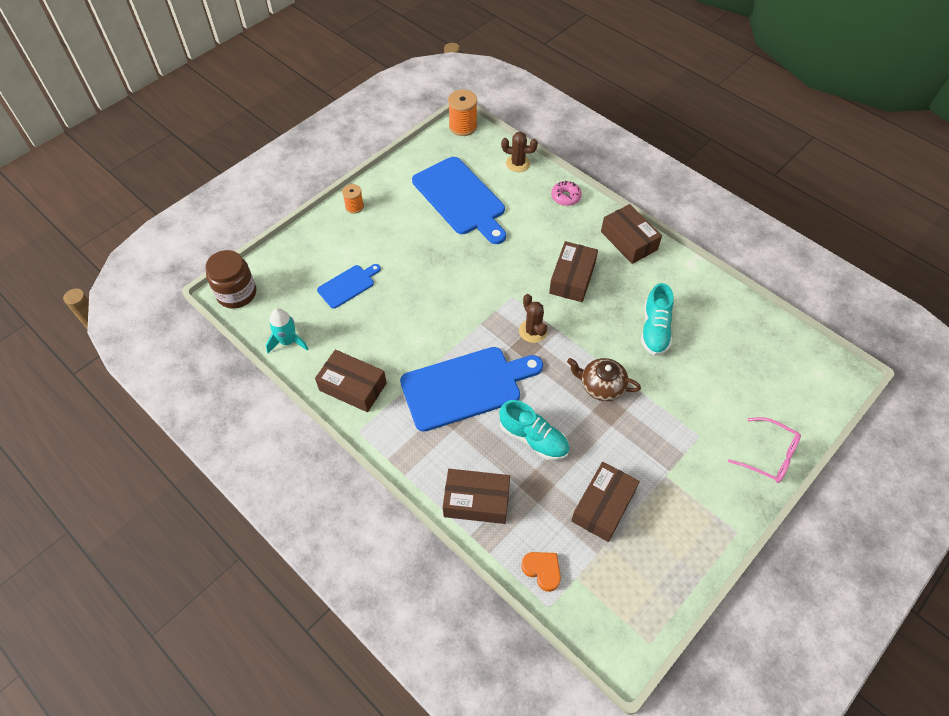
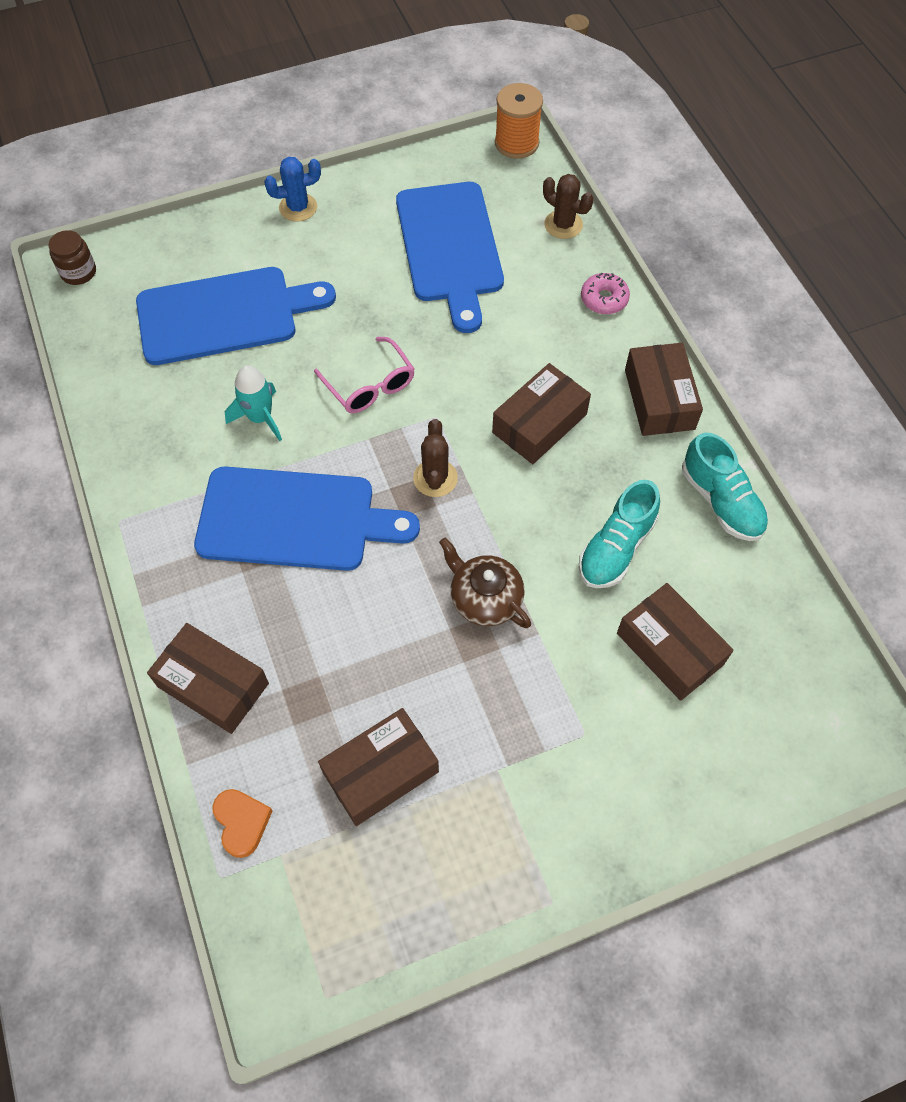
camera: 25 degrees right, 5 degrees up
(237, 293) = (78, 272): brown jar -> brown jar, size x0.62
(288, 341) = (103, 362): turquoise rocket -> turquoise rocket (260, 418)
(348, 285) = (224, 315): blue cutting board -> blue cutting board, size x1.97
(353, 387) = (148, 457): brown box -> brown box (669, 649)
(354, 206) = (298, 207): orange spool -> blue cactus
(533, 439) = (342, 632): turquoise shoe -> turquoise shoe (721, 501)
(769, 456) = (674, 812): pink glasses -> pink glasses (370, 385)

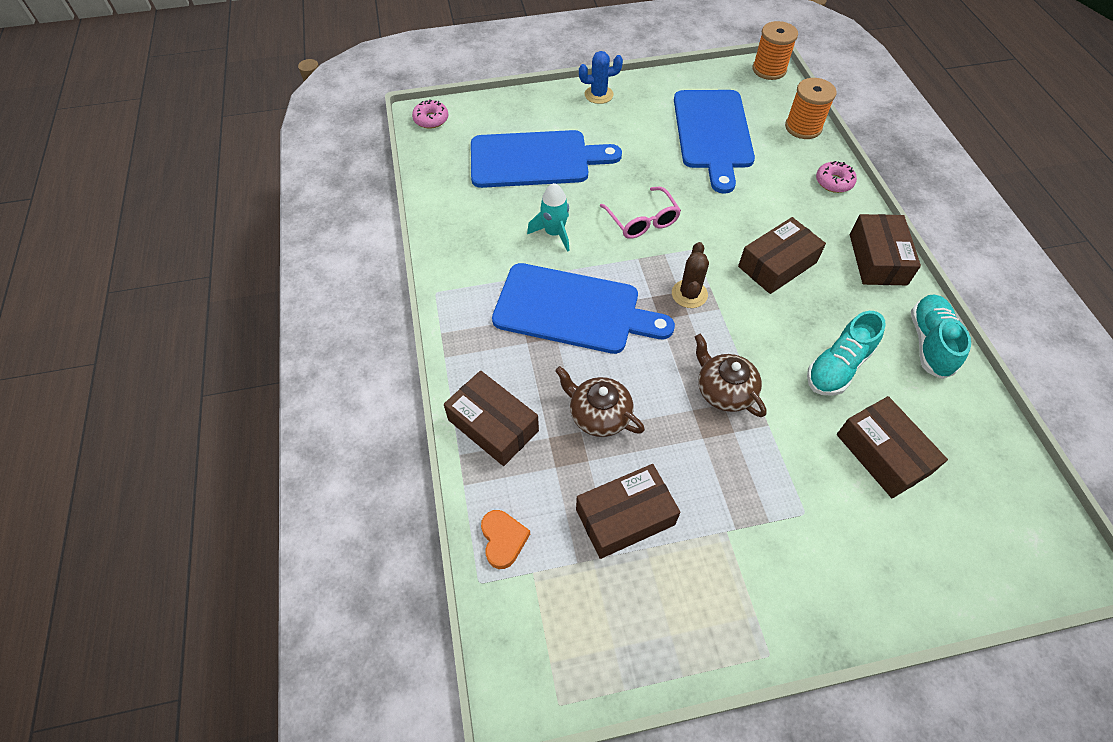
camera: 10 degrees right, 5 degrees down
(78, 272) = (431, 119): brown jar -> pink donut
(338, 652) = (598, 415): none -> brown teapot
(563, 225) = (803, 127): brown cactus -> orange spool
(721, 501) = (929, 343): turquoise shoe -> turquoise shoe turned 150 degrees counterclockwise

